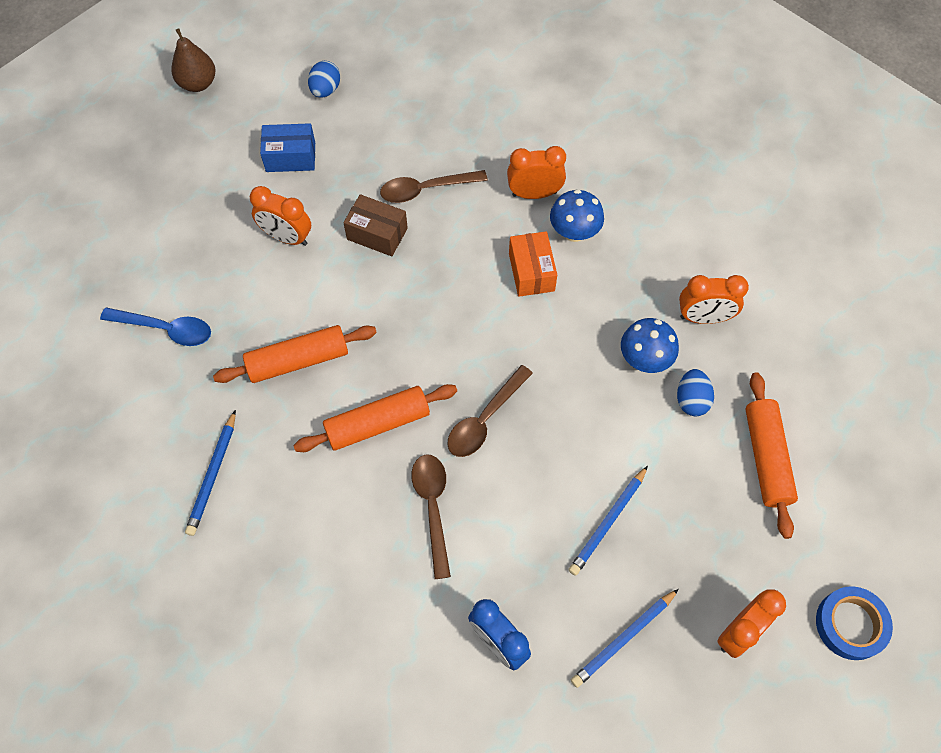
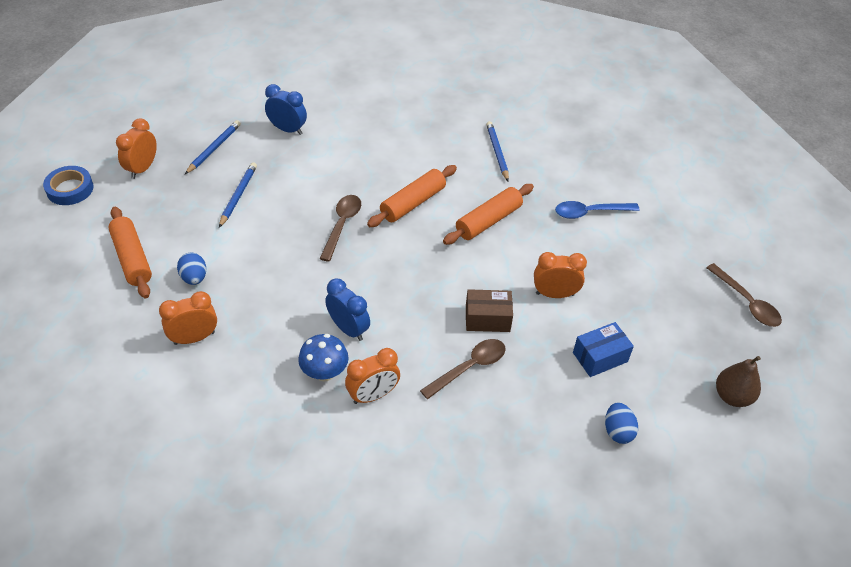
camera: 155 degrees right, 15 degrees down
(432, 508) = (354, 173): brown spoon -> brown spoon (746, 302)
(531, 272) = (348, 329): orange box -> blue clock
(644, 359) = (237, 294): blue mushroom -> none

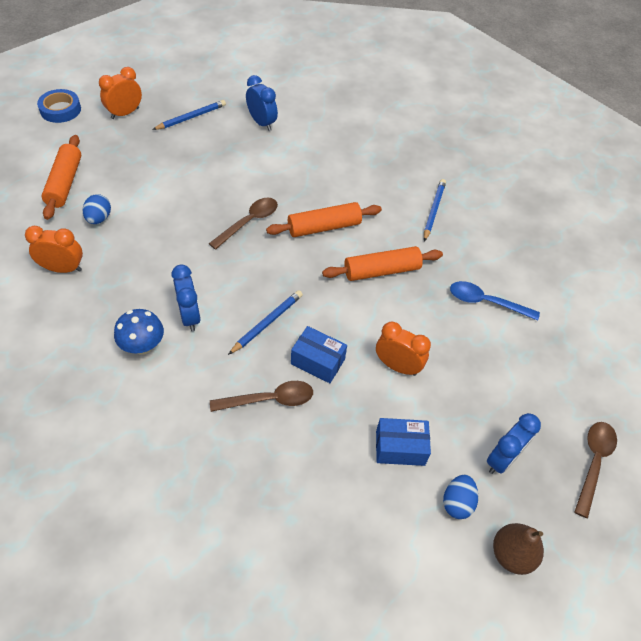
camera: 25 degrees right, 5 degrees up
(238, 195) = (182, 163): blue pencil -> blue pencil (267, 323)
(373, 395) = (168, 385): orange clock -> none
(487, 318) = (318, 361): brown box -> blue box
(617, 431) = (367, 530): blue egg -> blue egg (457, 502)
(681, 330) = (502, 459): none -> blue clock
(746, 302) = (593, 462): brown spoon -> brown spoon turned 150 degrees counterclockwise

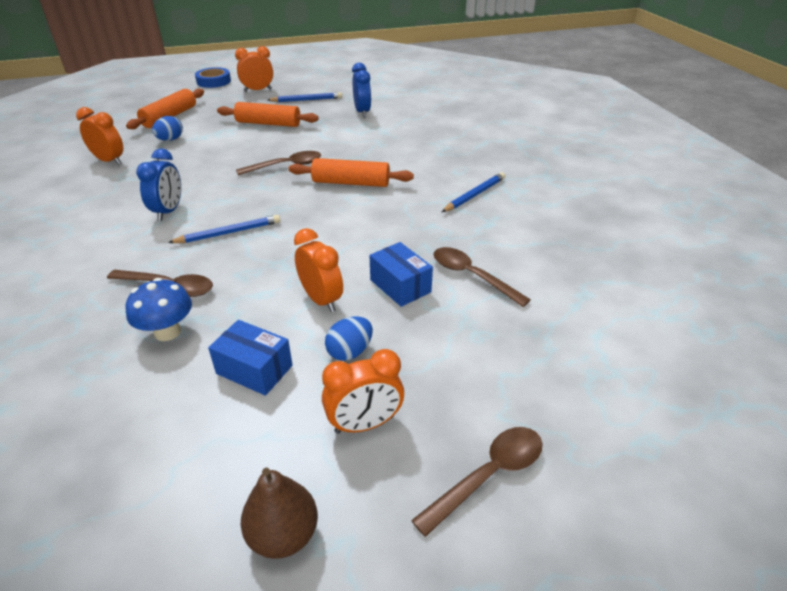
camera: 30 degrees right, 15 degrees down
(143, 346) = (109, 220): blue mushroom -> blue mushroom (167, 332)
(318, 361) = (245, 272): blue box -> blue box (400, 286)
(381, 271) = (377, 224): orange rolling pin -> orange rolling pin (268, 123)
(457, 502) = (268, 447): blue egg -> blue egg (350, 352)
(486, 302) = (472, 276): blue spoon -> brown spoon
(502, 459) = (364, 424): blue clock -> orange clock

